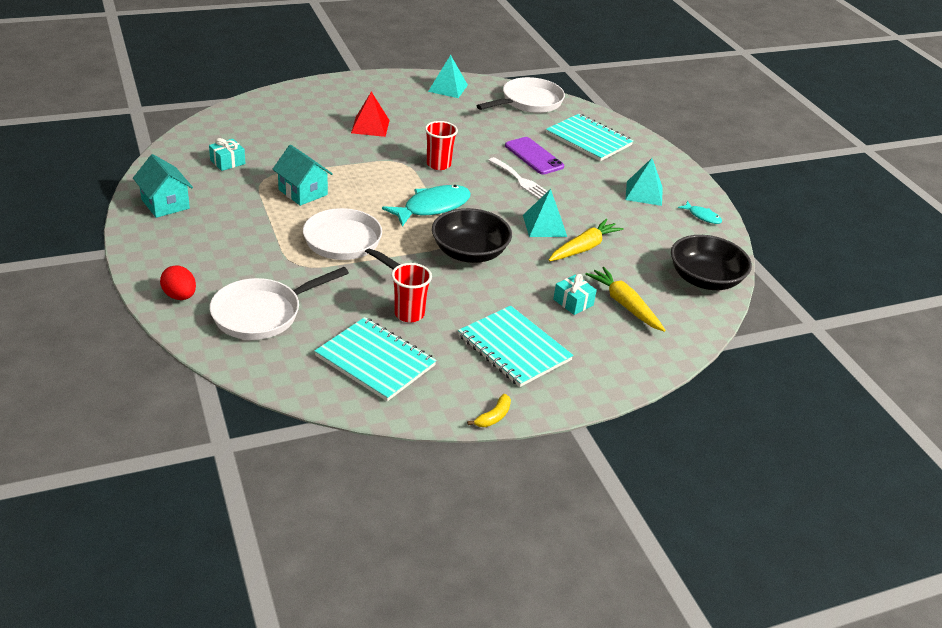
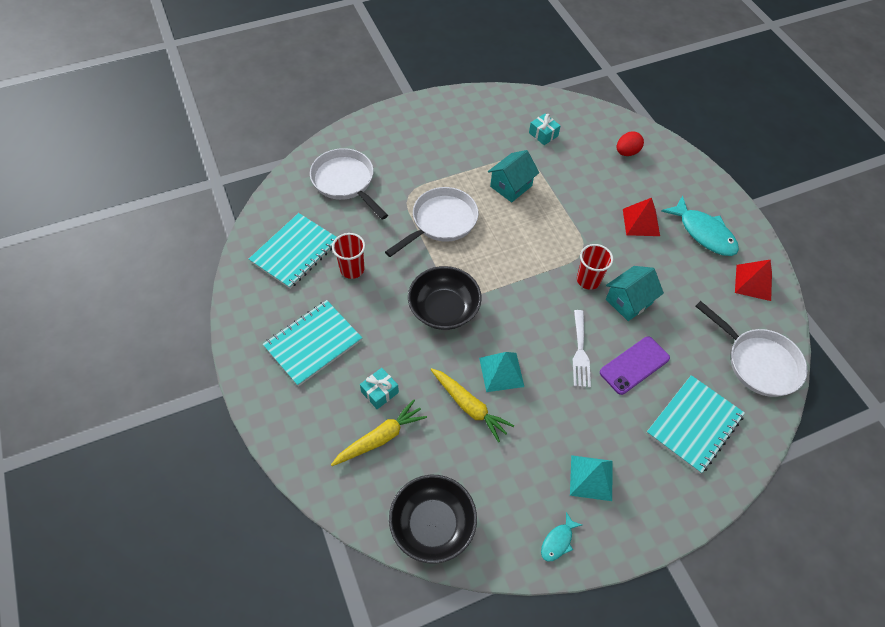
camera: 90 degrees right, 20 degrees up
(165, 204) = (473, 110): turquoise house -> turquoise house (628, 301)
(180, 296) = (361, 137): red egg -> red egg (626, 152)
(433, 207) = (511, 278): turquoise fish -> turquoise fish (704, 233)
(448, 88) = (753, 282): turquoise pyramid -> red pyramid
(493, 417) = (232, 329): yellow banana -> none
(521, 180) = (580, 352): white fork -> white fork turned 45 degrees counterclockwise

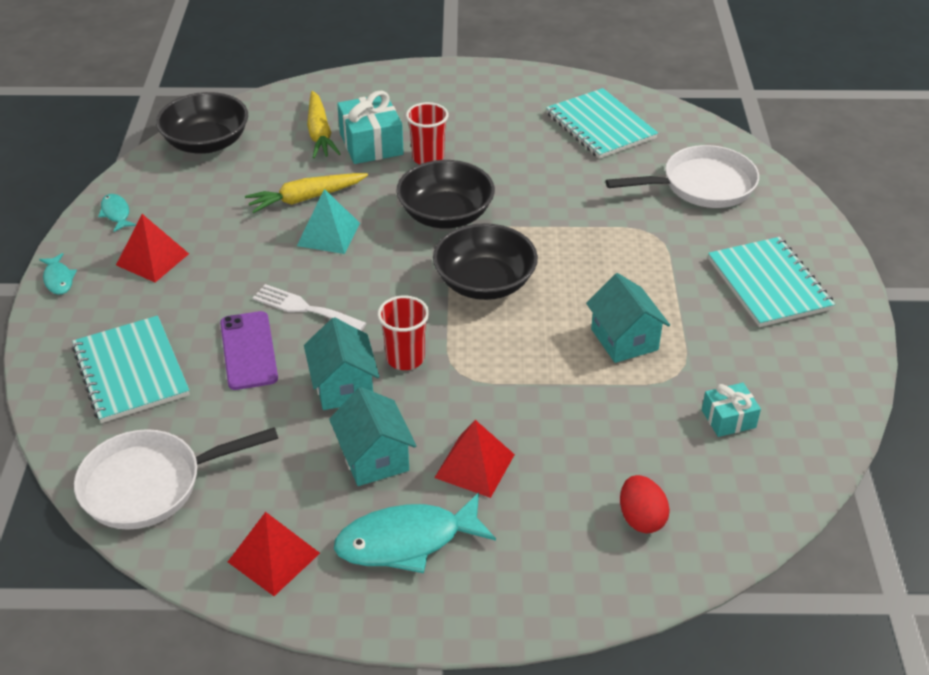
camera: 115 degrees right, 15 degrees down
(313, 343) = (462, 115): turquoise notebook -> turquoise notebook (768, 284)
(352, 269) = (549, 160): red cup -> red cup (428, 158)
(380, 392) = (371, 144): turquoise gift -> turquoise gift, size x1.71
(441, 222) = (588, 250): white pan -> none
(500, 264) = (484, 283): none -> black bowl
(591, 477) = (152, 259): turquoise pyramid -> red pyramid
(650, 534) = (58, 279): none -> turquoise fish
(666, 266) = (374, 458): none -> turquoise house

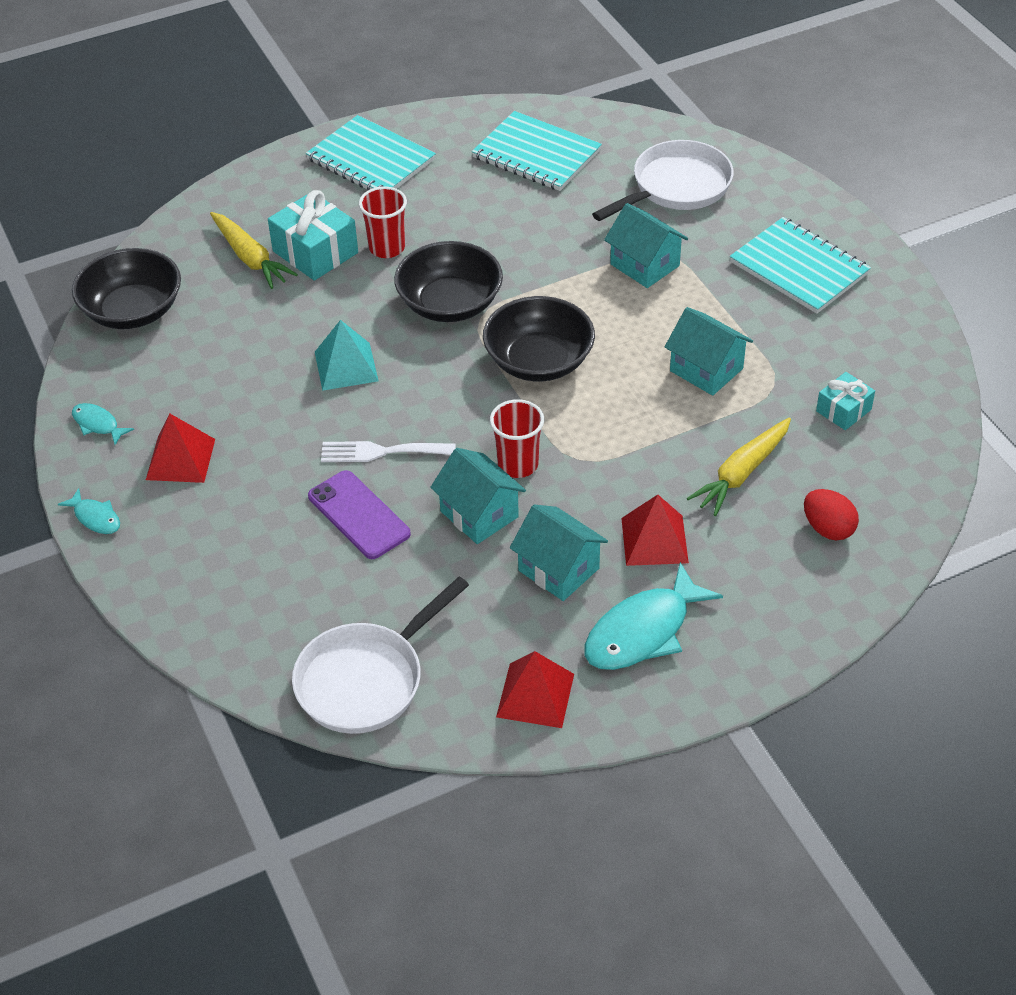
camera: 25 degrees left, 5 degrees up
(131, 371) = (255, 581): turquoise notebook -> turquoise notebook (371, 159)
(306, 198) = (292, 336): yellow carrot -> yellow carrot (741, 473)
(630, 237) = (644, 265): none -> turquoise house

